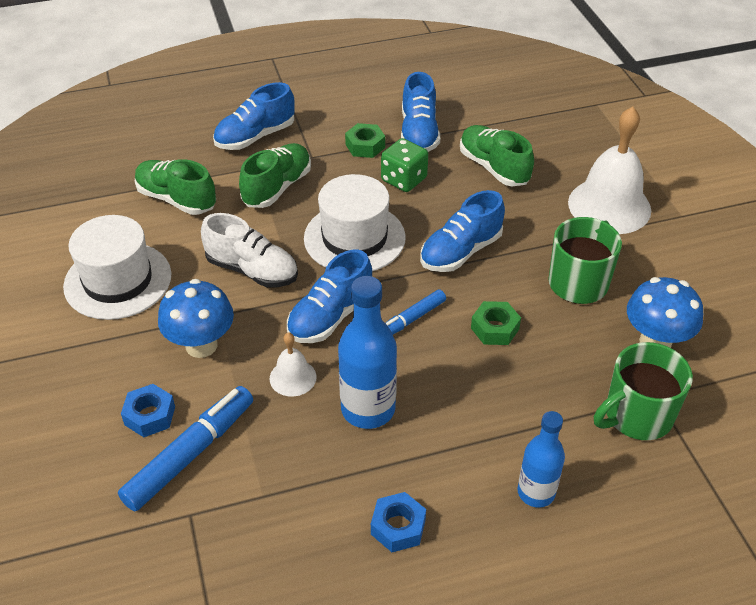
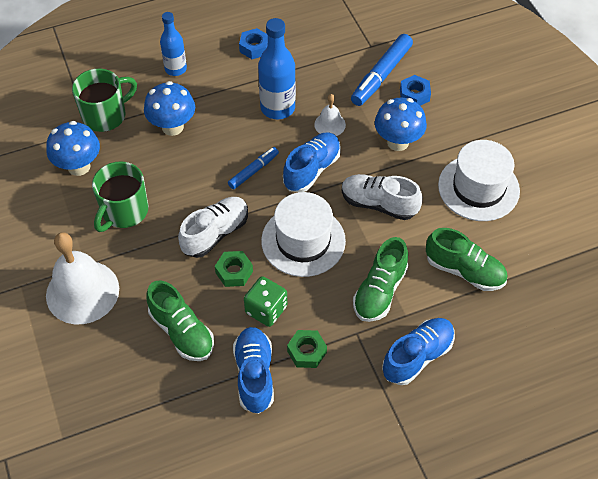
camera: 175 degrees right, 10 degrees up
(461, 251) = (215, 233): blue shoe -> white shoe
(495, 328) = (192, 169): green nut -> green nut (234, 272)
(529, 390) = (172, 127): none -> blue mushroom

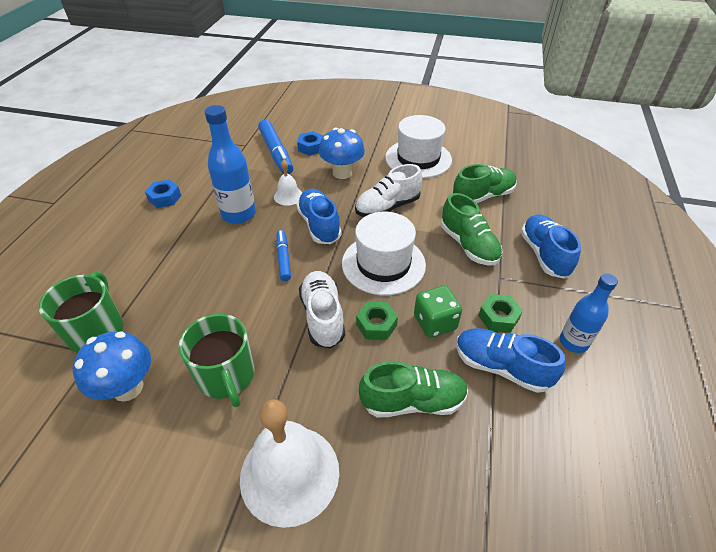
camera: 55 degrees left, 10 degrees down
(172, 127) = (175, 287): blue mushroom -> none
(175, 69) = (117, 253): blue bottle -> blue bottle (573, 342)

